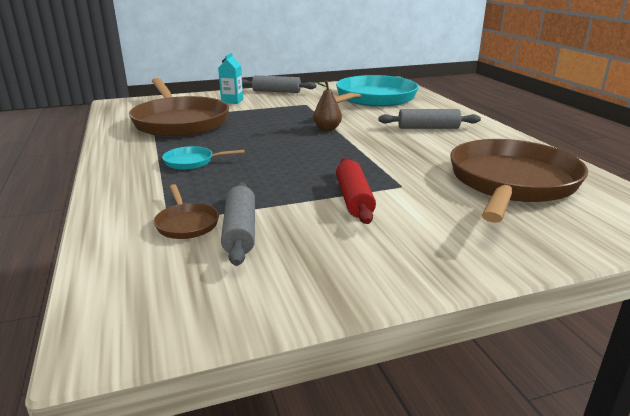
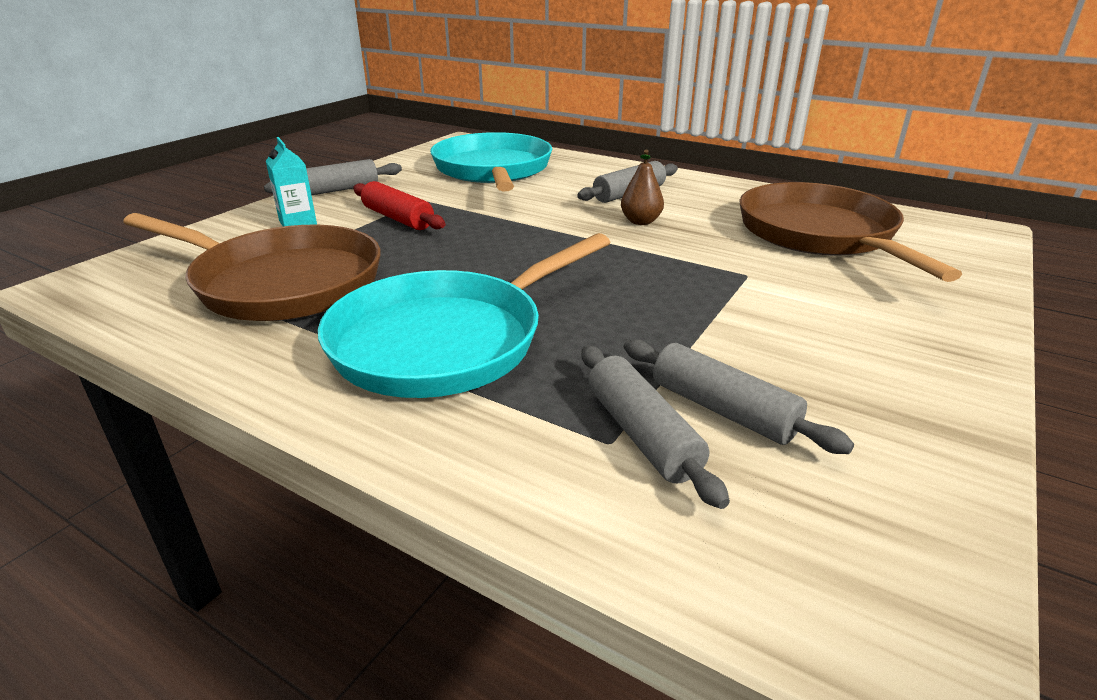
camera: 40 degrees left, 5 degrees up
(186, 223) = (642, 434): brown pan -> grey rolling pin
(192, 162) = (447, 340): turquoise pan -> turquoise pan, size x2.41
(327, 129) = (524, 228): brown pear -> brown pear (640, 221)
(354, 199) = (740, 310): red rolling pin -> red rolling pin (398, 218)

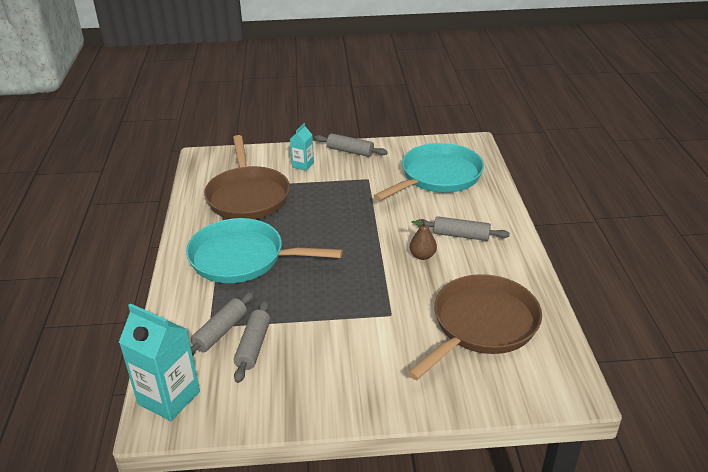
camera: 55 degrees right, 5 degrees up
(398, 218) = (338, 185): red rolling pin -> none
(822, 590) = (169, 397): none -> turquoise carton

